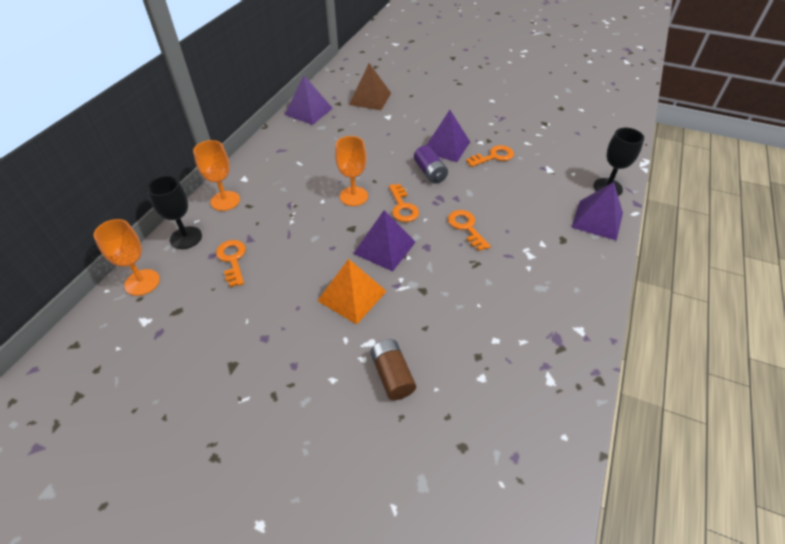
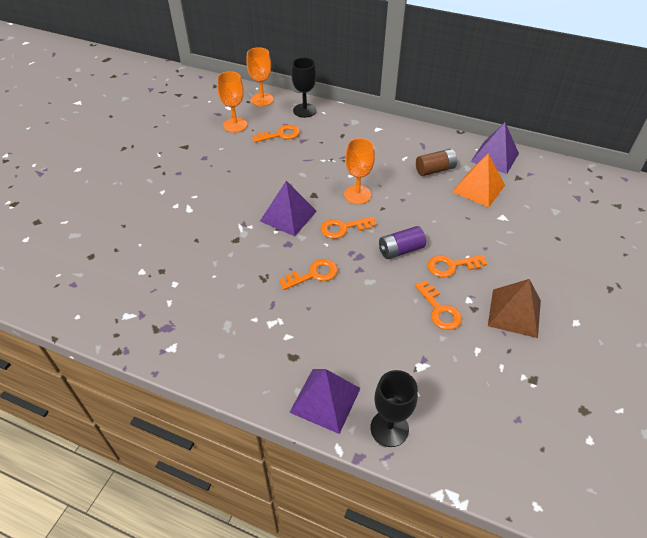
camera: 90 degrees right, 0 degrees up
(225, 201) = (347, 123): orange goblet -> orange goblet (235, 125)
(352, 296) = (235, 198): orange pyramid -> orange pyramid (478, 188)
(370, 98) = (536, 202): brown pyramid -> brown pyramid (514, 313)
(392, 375) = (157, 221): brown battery -> brown battery (435, 170)
(446, 147) = (451, 266): purple pyramid -> orange key

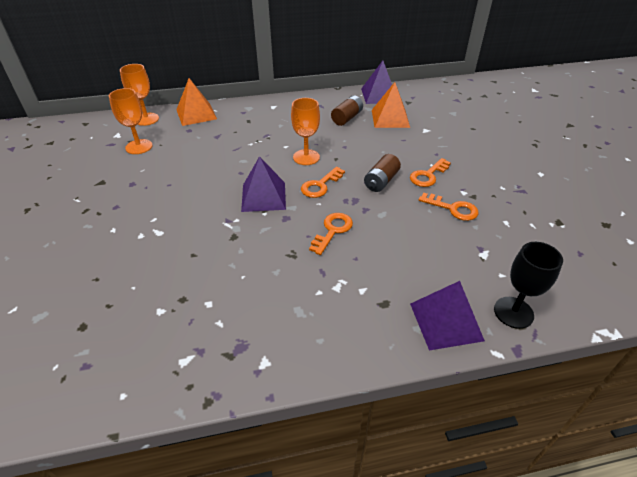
camera: 35 degrees left, 5 degrees down
(280, 135) = (191, 139): orange key -> none
(304, 110) = (196, 114): black goblet -> orange pyramid
(400, 250) = (381, 181): purple battery -> brown battery
(514, 313) = (500, 186): brown pyramid -> none

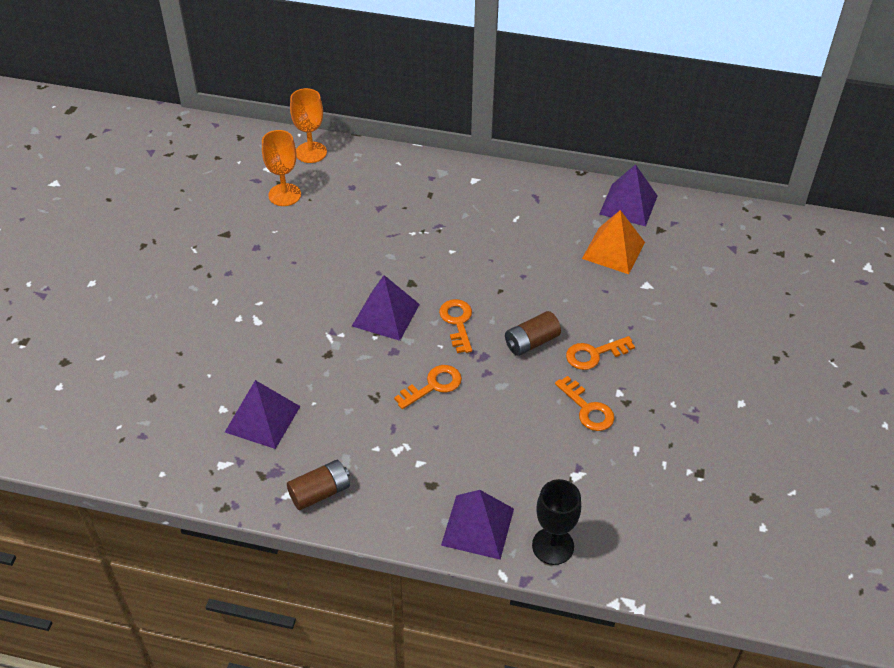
camera: 25 degrees right, 5 degrees up
(196, 114) = (372, 163): orange pyramid -> none
(203, 305) = (262, 419): none -> purple pyramid
(306, 157) = (466, 276): orange goblet -> none
(320, 185) = (457, 322): orange key -> orange key turned 105 degrees clockwise
(347, 118) = (556, 231): brown battery -> brown battery (320, 492)

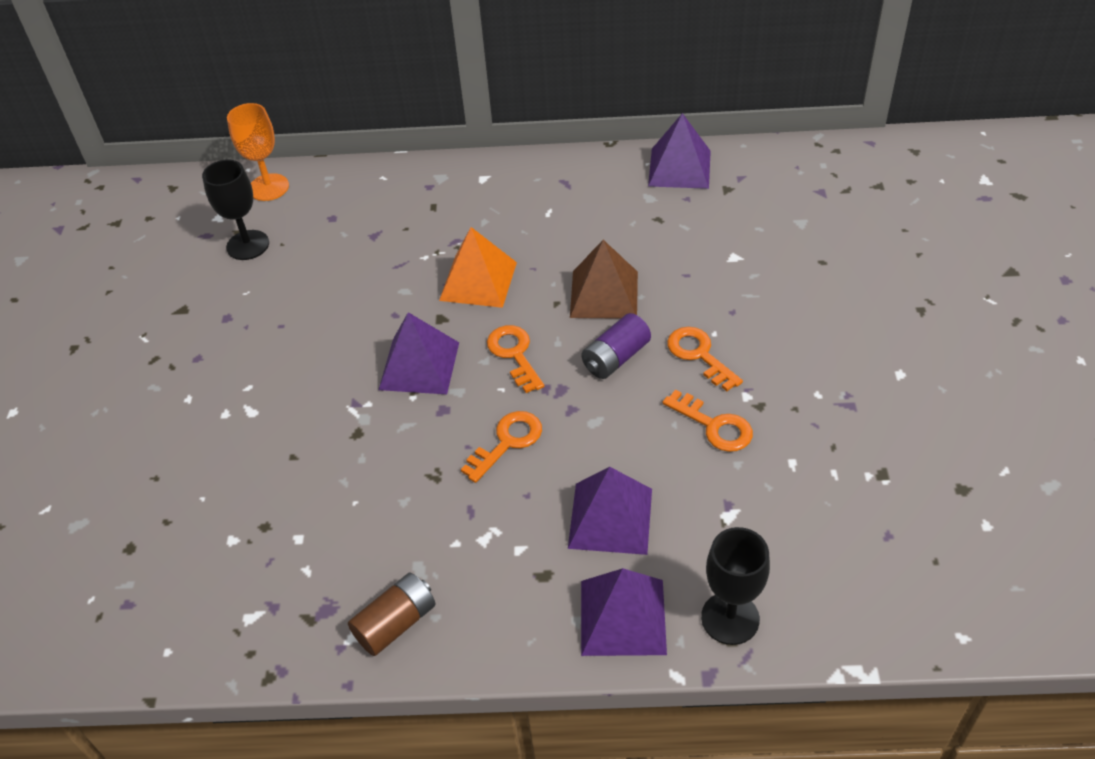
camera: 10 degrees left, 0 degrees up
(262, 419) = (291, 540): purple pyramid -> purple pyramid (610, 518)
(284, 195) = (248, 245): orange goblet -> black goblet
(531, 342) = (615, 358): brown battery -> purple battery
(538, 292) = (604, 294): none -> brown pyramid
(594, 354) = (699, 355): orange key -> orange key turned 90 degrees clockwise
(613, 250) = (679, 224): orange pyramid -> orange pyramid (478, 281)

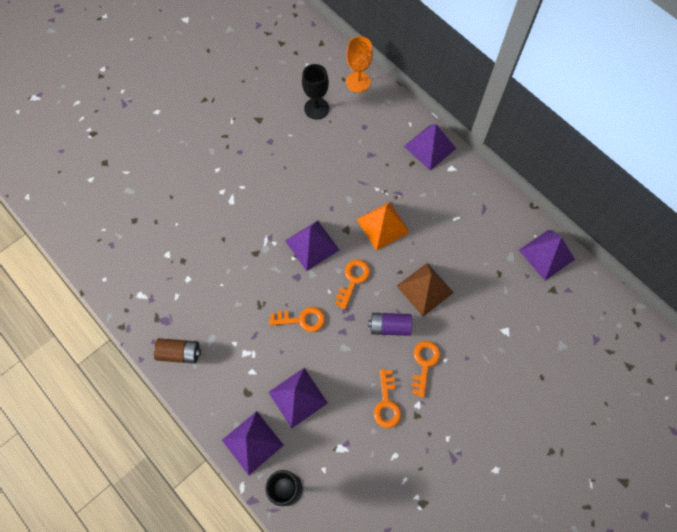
camera: 45 degrees right, 20 degrees up
(434, 179) = (430, 147): none -> purple pyramid

